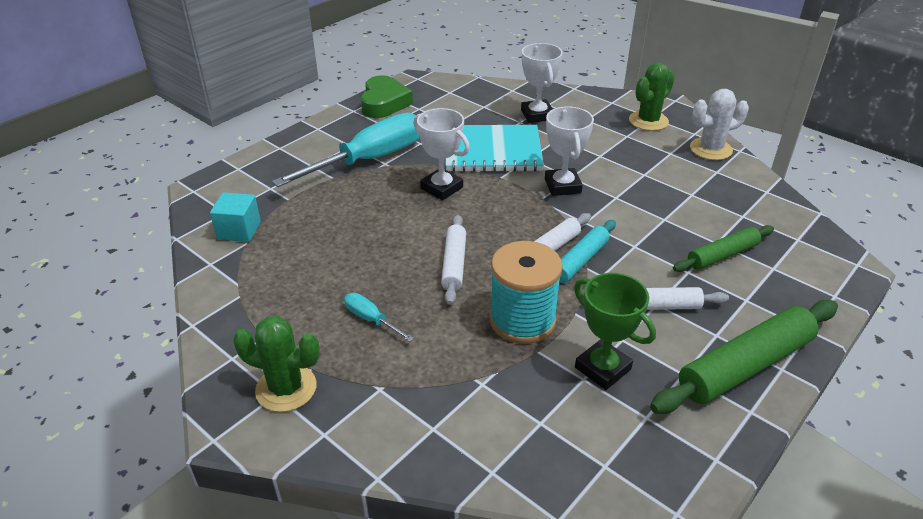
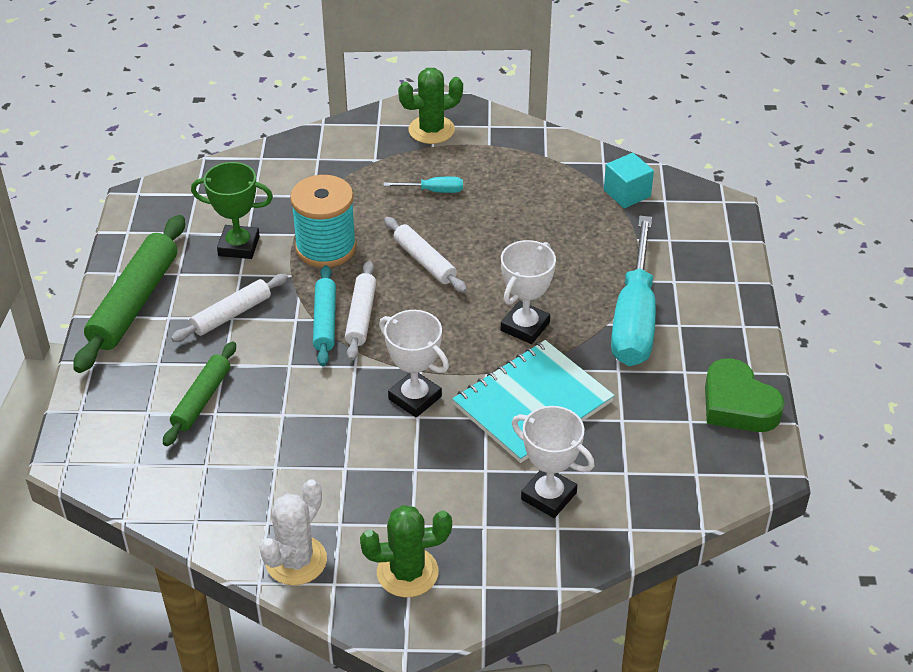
camera: 140 degrees right, 5 degrees up
(441, 188) = (525, 326): white trophy -> white trophy turned 60 degrees counterclockwise
(648, 121) = (407, 572): green cactus -> green cactus turned 75 degrees clockwise

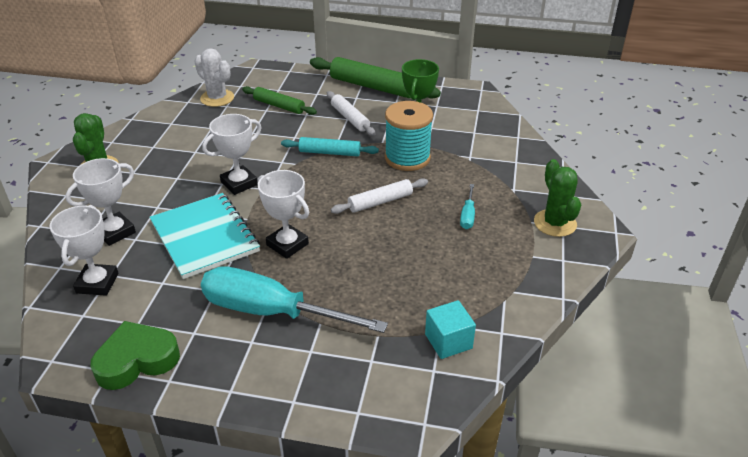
camera: 100 degrees right, 5 degrees down
(296, 561) = (136, 130): white cactus -> white cactus (217, 98)
(361, 316) = (329, 167): white rolling pin -> none
(644, 479) = (97, 283): none -> white trophy

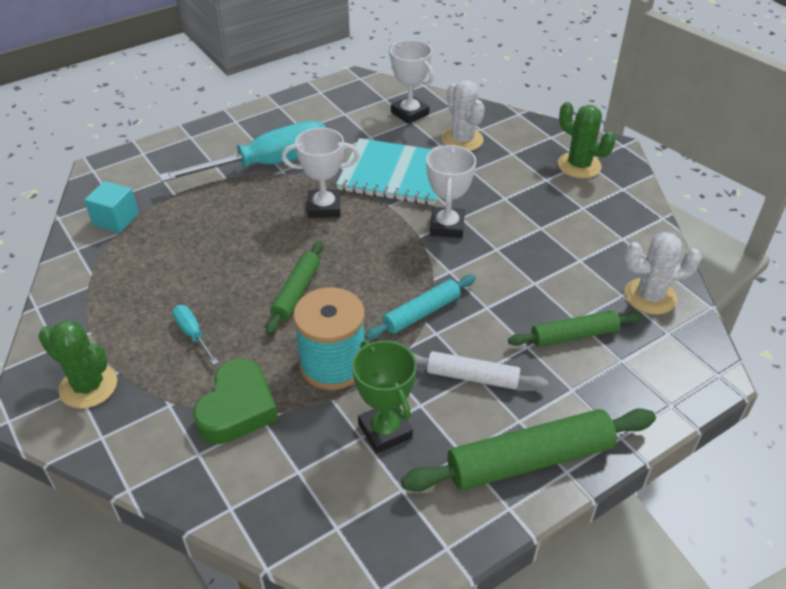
camera: 135 degrees right, 5 degrees up
(115, 232) = (462, 140): white trophy -> white cactus
(137, 360) = (312, 102): green heart -> green heart (237, 408)
(380, 202) = (296, 292): white rolling pin -> green rolling pin

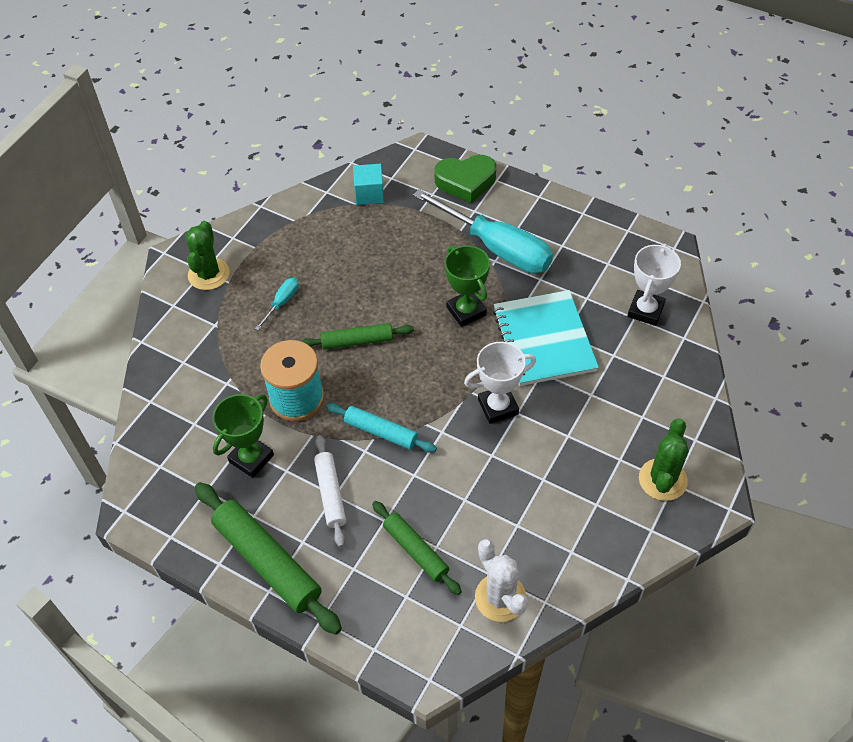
camera: 65 degrees right, 10 degrees up
(237, 408) = (230, 363): green heart -> green heart (466, 181)
(324, 207) = (466, 311): white trophy -> green trophy
(462, 140) = (634, 368): white cactus -> none

